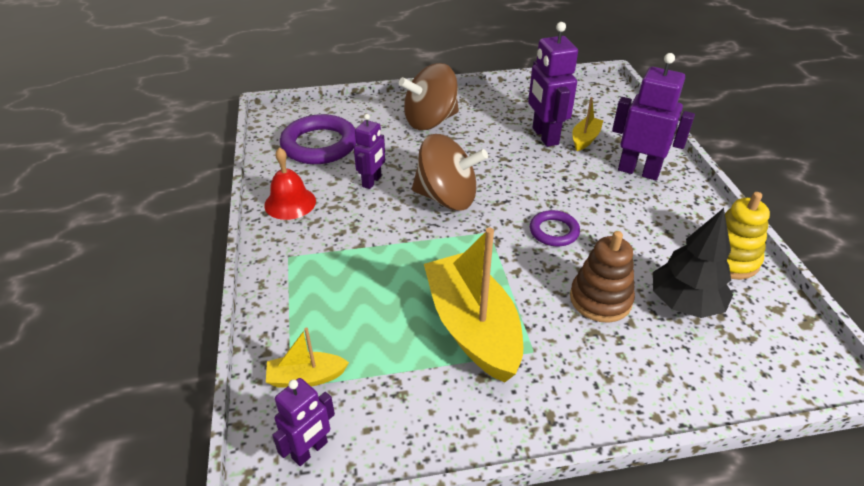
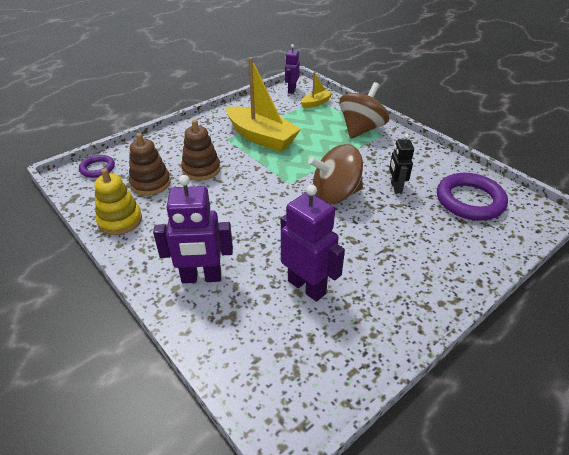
camera: 150 degrees right, 0 degrees up
(290, 203) = (423, 157): red bell -> none
(372, 181) = (396, 187): purple robot -> black robot
(430, 121) = (422, 261): brown spinning top -> brown spinning top (361, 129)
(554, 231) = (247, 198): purple ring -> purple ring (97, 168)
(585, 139) = (266, 300): yellow boat -> none
(685, 303) = (150, 183): black tree -> brown stacking toy

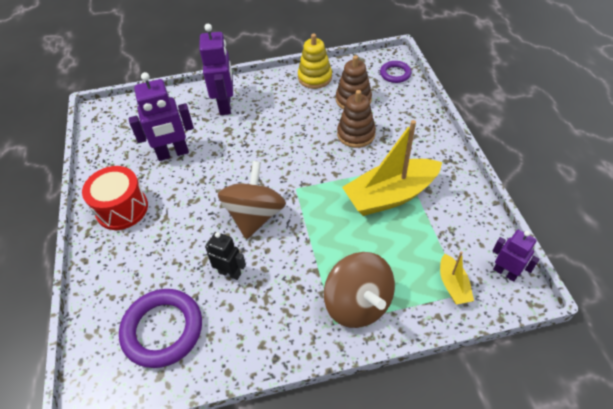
camera: 120 degrees right, 10 degrees up
(201, 277) = (225, 105): purple robot -> purple robot turned 150 degrees clockwise
(407, 288) = (122, 209): none -> red drum

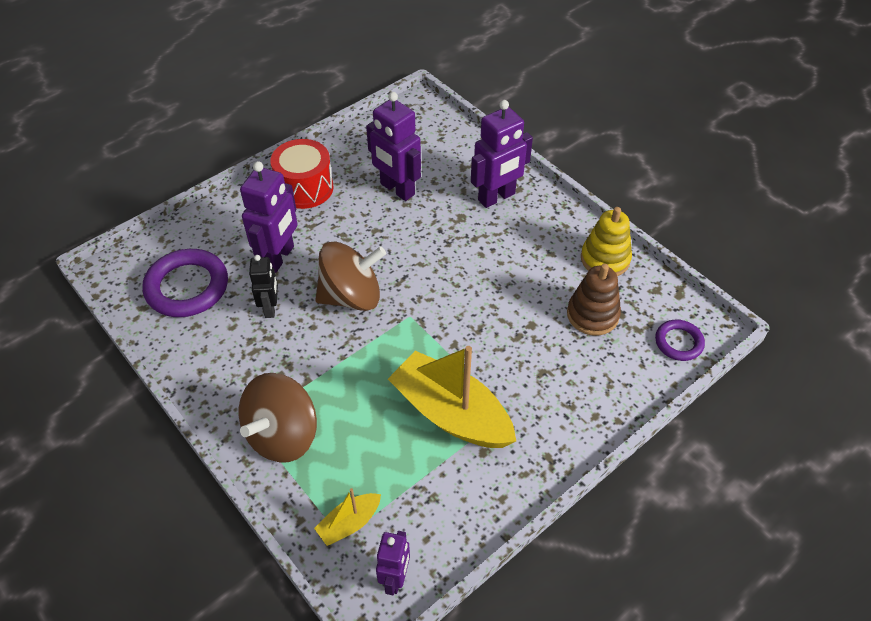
camera: 60 degrees right, 0 degrees up
(182, 250) = (279, 257): none -> purple robot
(356, 134) = (532, 341): brown stacking toy -> none

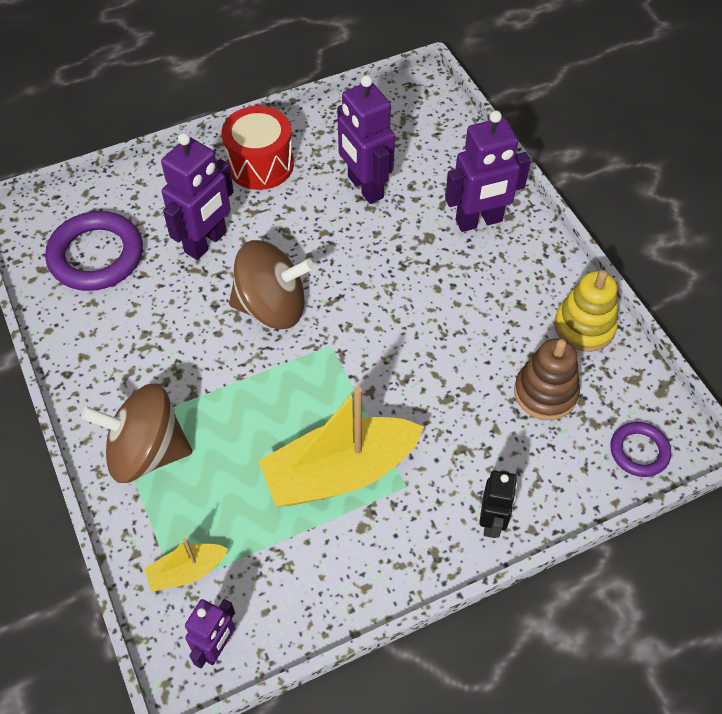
camera: 15 degrees right, 5 degrees up
(270, 308) = (178, 300): black robot -> black robot (492, 522)
(283, 435) = (147, 452): brown spinning top -> brown spinning top turned 45 degrees clockwise
(451, 413) = (339, 472): yellow boat -> yellow boat turned 75 degrees counterclockwise

